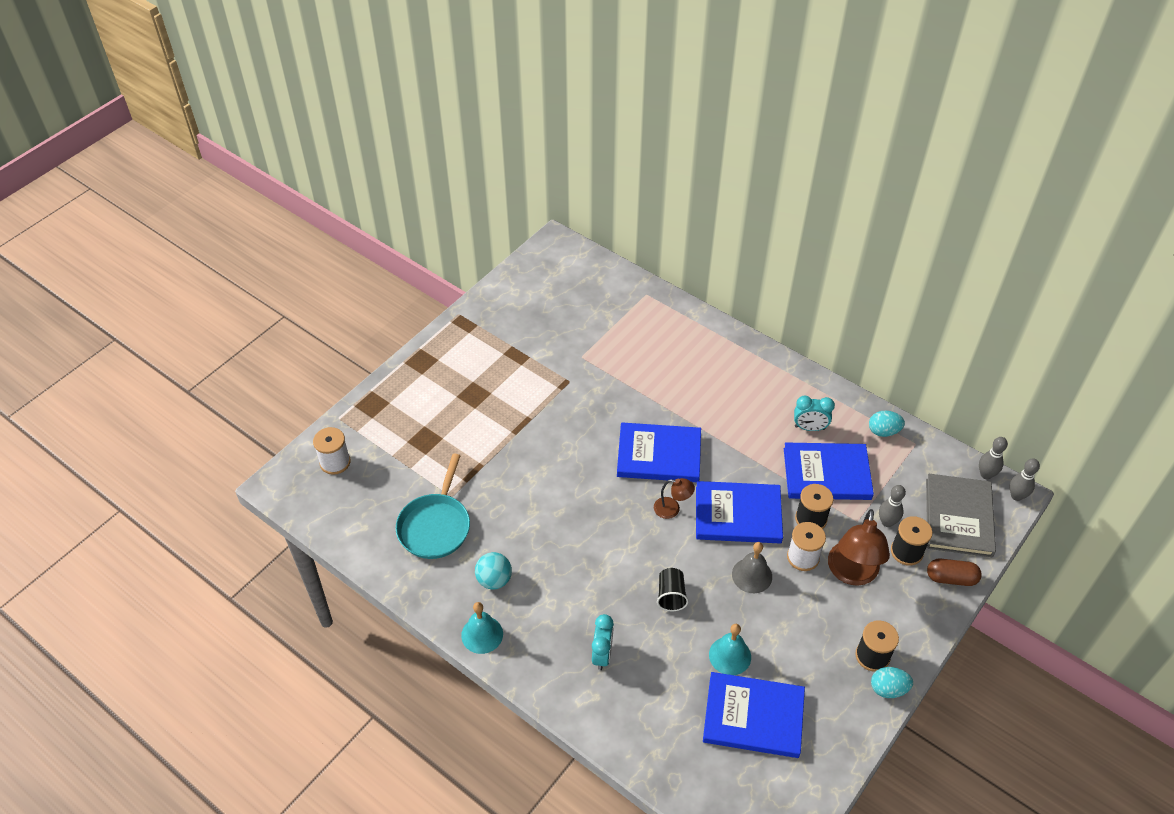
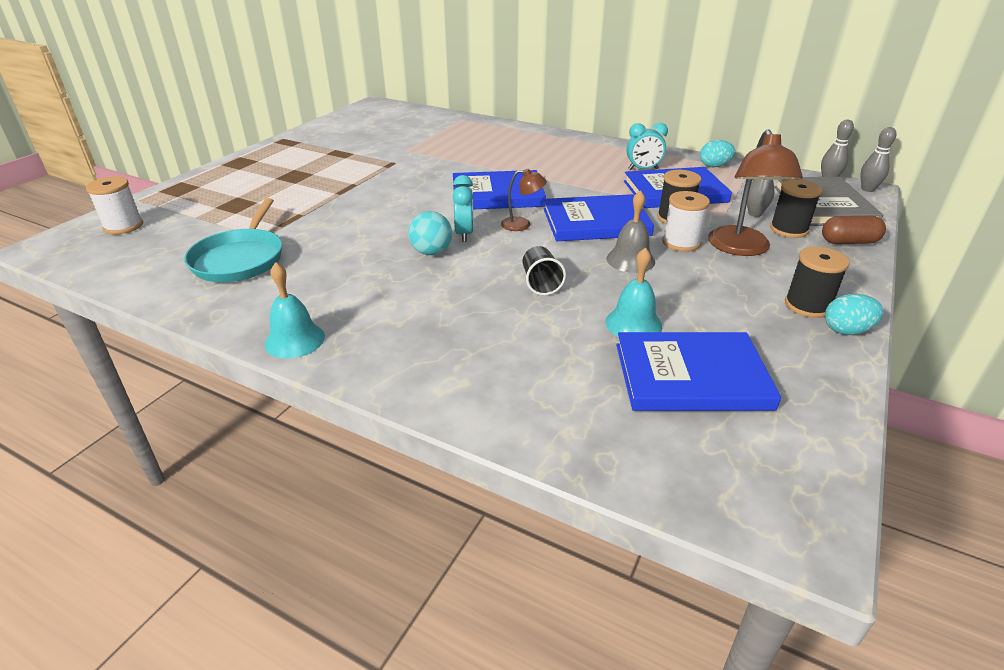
camera: 10 degrees left, 15 degrees down
(494, 580) = (313, 292): turquoise ball -> turquoise ball (431, 252)
(602, 655) = (464, 341): turquoise clock -> turquoise clock (464, 234)

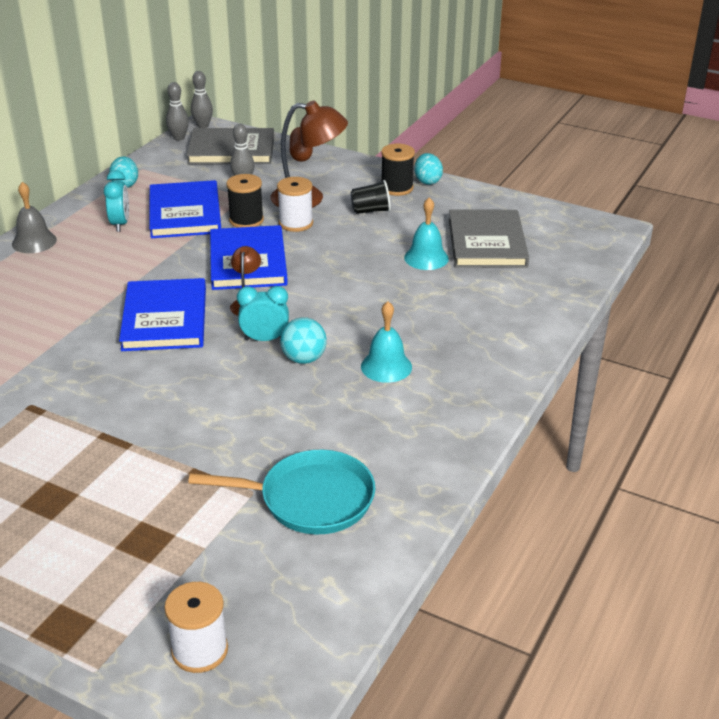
camera: 90 degrees left, 0 degrees up
(295, 340) = (467, 428): turquoise bell -> turquoise bell (386, 366)
(541, 283) = (366, 296): black cup -> black cup (371, 211)
(630, 260) = (326, 250): grey bell -> grey bell (34, 242)
(691, 376) = (487, 243): blue book -> grey book
(788, 229) = (276, 173): black spool -> none

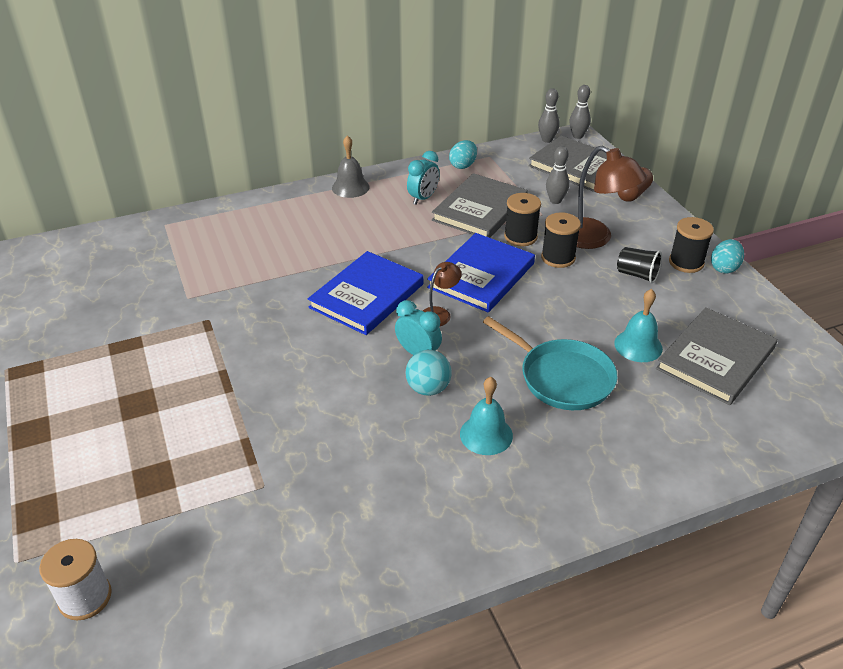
camera: 40 degrees right, 5 degrees up
(185, 213) = (480, 209): blue book -> grey book
(296, 223) = (558, 258): white spool -> black spool
(310, 499) = (294, 521): turquoise pan -> turquoise pan (562, 377)

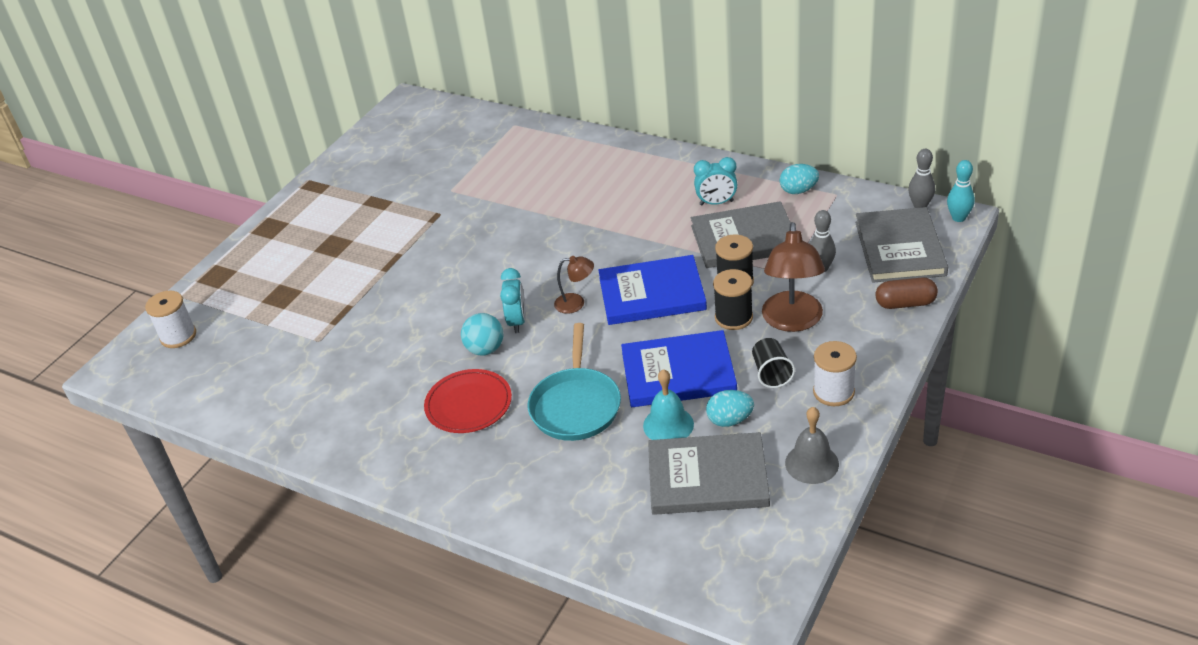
camera: 55 degrees right, 0 degrees up
(350, 187) = (678, 162): grey bell -> grey bell (811, 463)
(367, 296) = (552, 258): blue book -> blue book (678, 372)
(486, 434) = (468, 404): turquoise bell -> red plate
(577, 136) = (958, 218): grey bowling pin -> turquoise bowling pin
(686, 262) = (833, 392): black spool -> white spool
(724, 268) = (859, 419): turquoise egg -> turquoise egg (730, 420)

